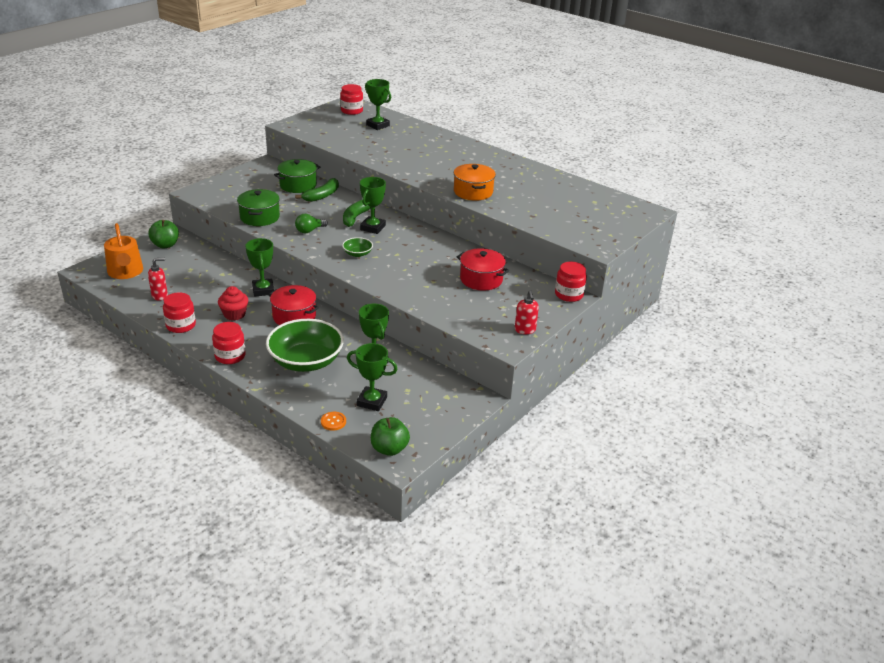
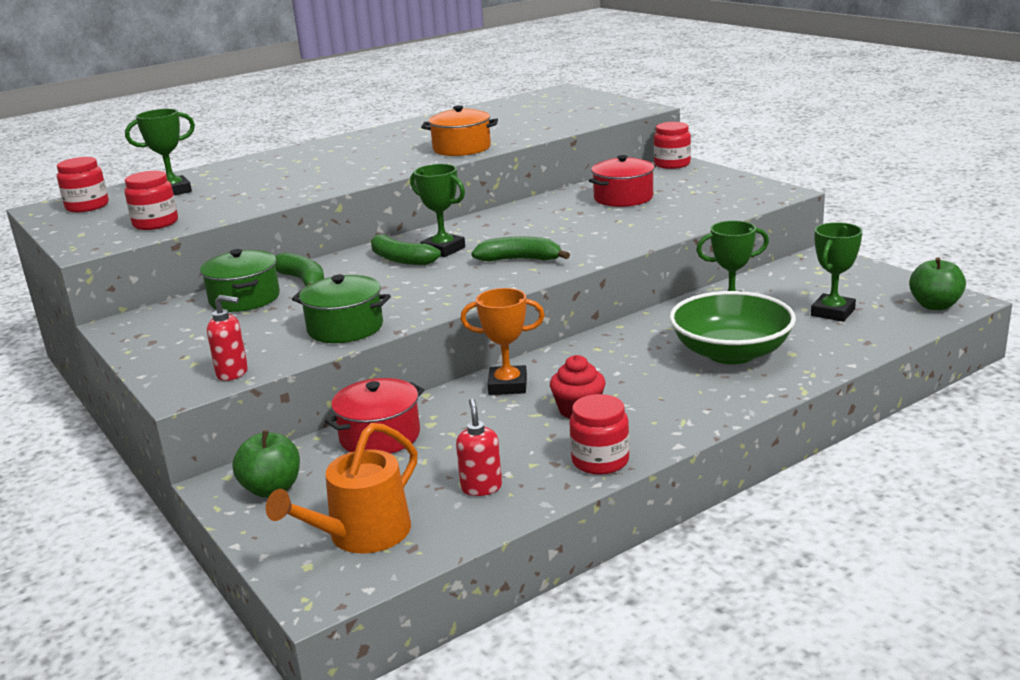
camera: 70 degrees left, 10 degrees down
(125, 272) = (362, 535): orange watering can -> orange watering can turned 135 degrees clockwise
(230, 356) = (709, 412): red jar -> red jar (155, 223)
(263, 290) = (507, 385): green trophy -> orange trophy
(294, 316) = (601, 360): red pot -> red pot (380, 436)
(309, 230) = (424, 290): green light bulb -> none
(333, 422) = (882, 337): orange button -> none
(357, 254) = (520, 260): green bowl -> green banana
(525, 330) = (748, 184): red soap dispenser -> red soap dispenser (233, 373)

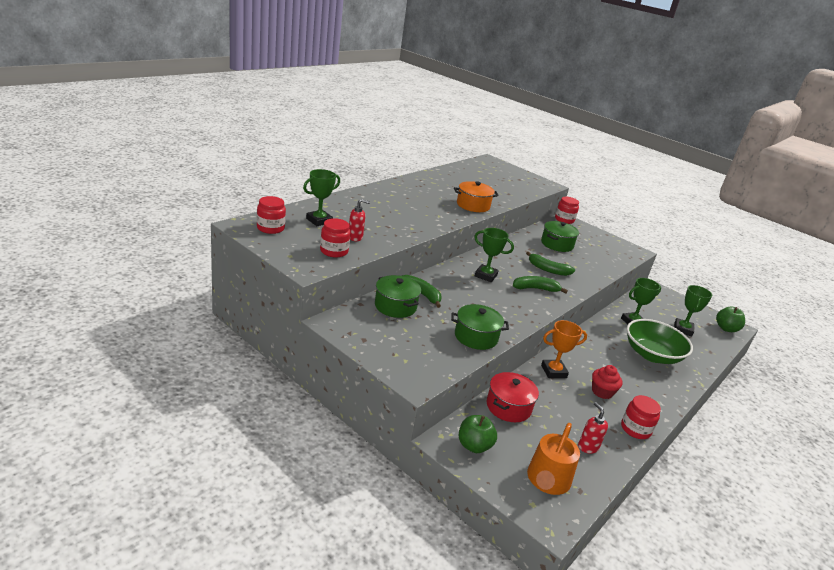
camera: 20 degrees left, 5 degrees up
(233, 373) = (436, 370): red soap dispenser -> red soap dispenser (355, 237)
(400, 259) = (466, 281): green banana -> green banana (548, 269)
(623, 198) = (557, 244): red pot -> green pot

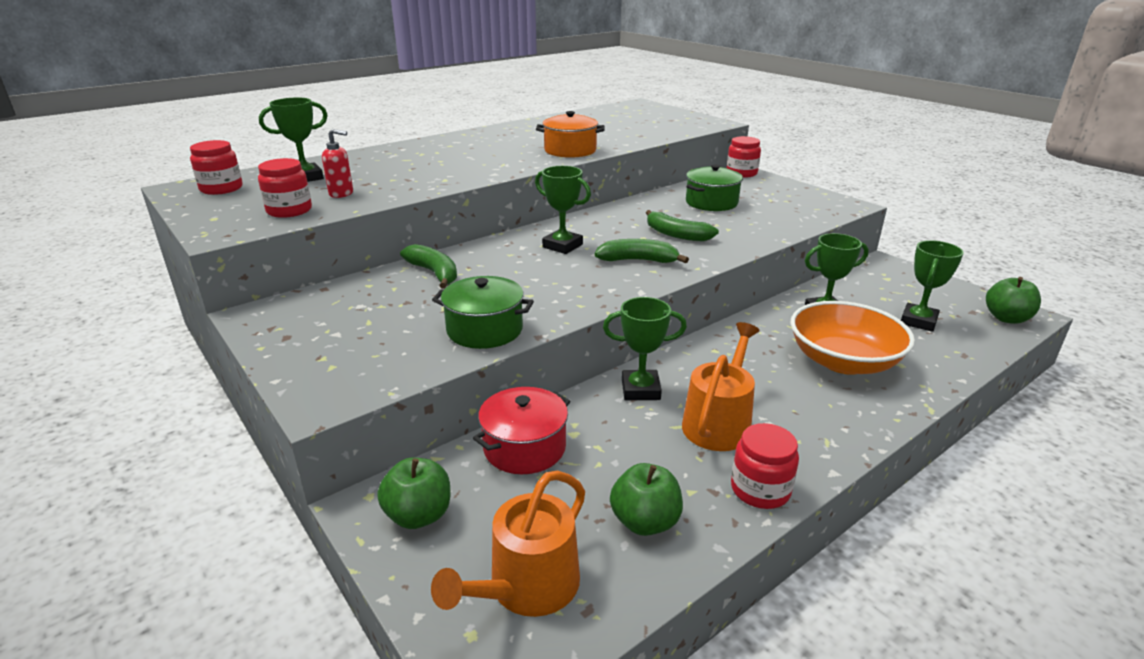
camera: 15 degrees right, 0 degrees up
(395, 306) = (378, 290): green pot -> none
(553, 371) = (640, 390): orange trophy -> green trophy
(588, 447) = (645, 522): red soap dispenser -> green apple
(602, 392) = (718, 423): red cupcake -> orange watering can
(652, 355) = (843, 361): green bowl -> orange bowl

